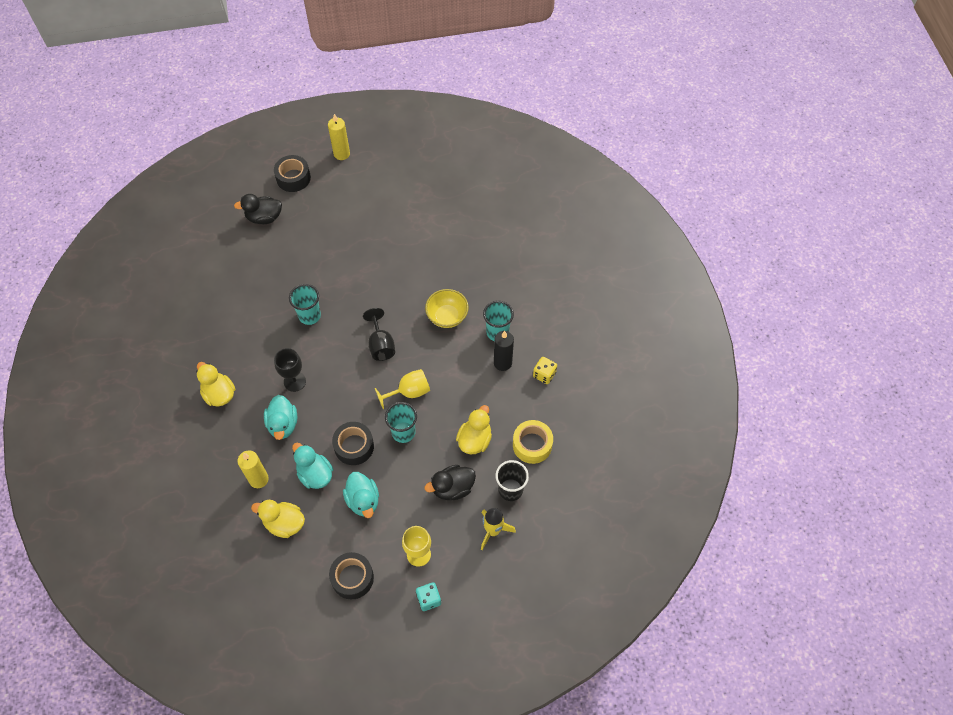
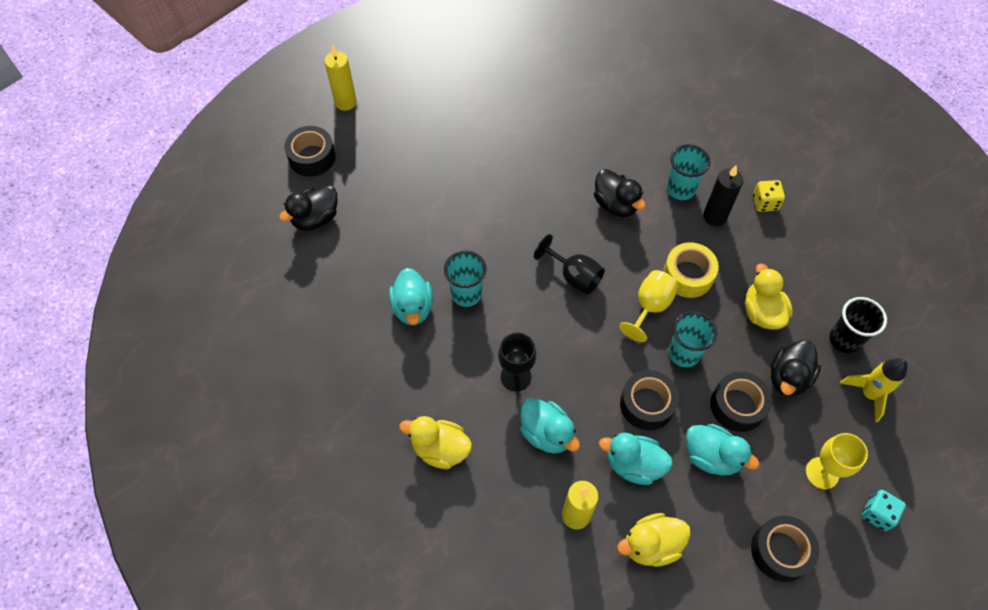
camera: 35 degrees left, 0 degrees up
(273, 304) = (412, 308): none -> turquoise duck
(406, 483) = (737, 406): none -> black tape
(447, 317) = (615, 204): yellow bowl -> black duck
(532, 445) = (820, 280): yellow tape -> yellow tape (688, 275)

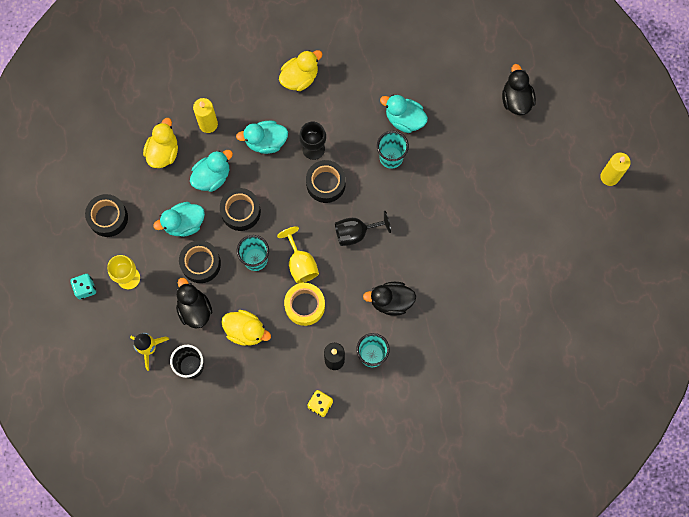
camera: 125 degrees right, 15 degrees up
(312, 157) = (572, 125): black tape -> black tape (325, 184)

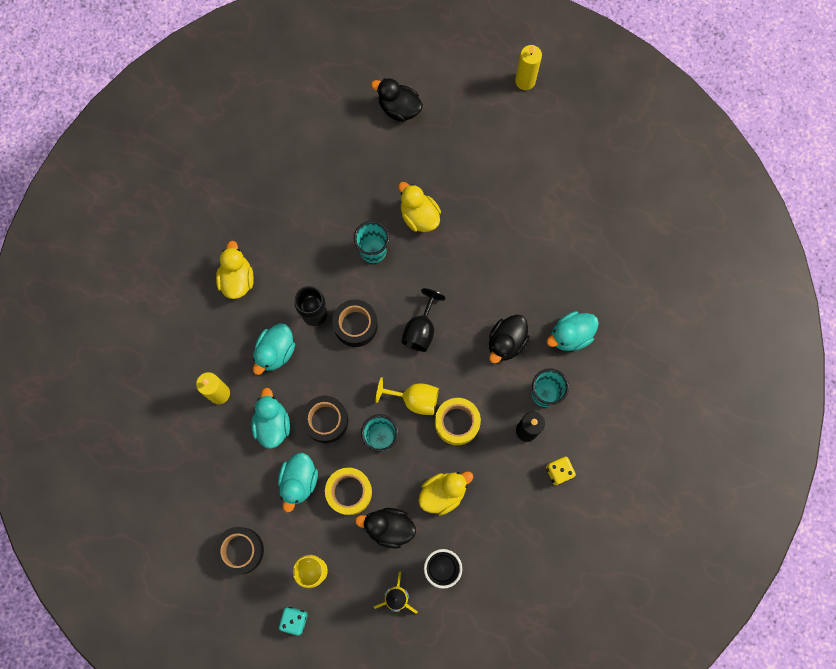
camera: 55 degrees left, 0 degrees up
(163, 151) = (214, 454): yellow duck -> yellow duck (419, 216)
(200, 263) = (349, 492): black tape -> yellow tape
(404, 119) = (346, 215): turquoise duck -> turquoise duck (570, 335)

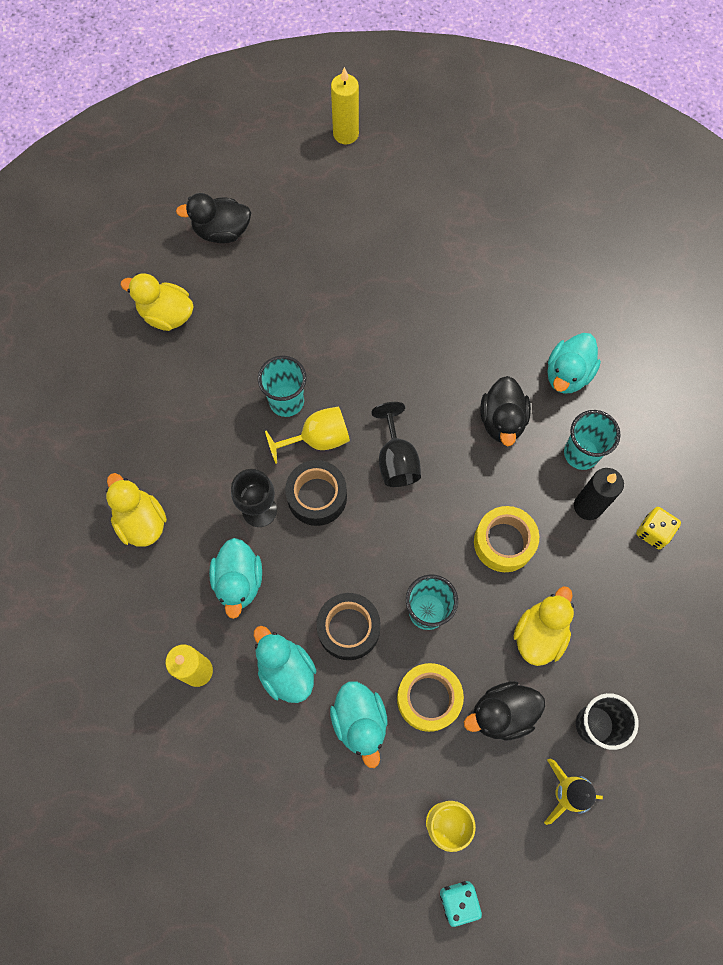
camera: 30 degrees left, 5 degrees down
(240, 550) = (338, 853): black tape -> none
(414, 399) = (438, 543): yellow goblet -> yellow goblet (318, 439)
(419, 216) = (316, 335): yellow duck -> yellow duck (166, 314)

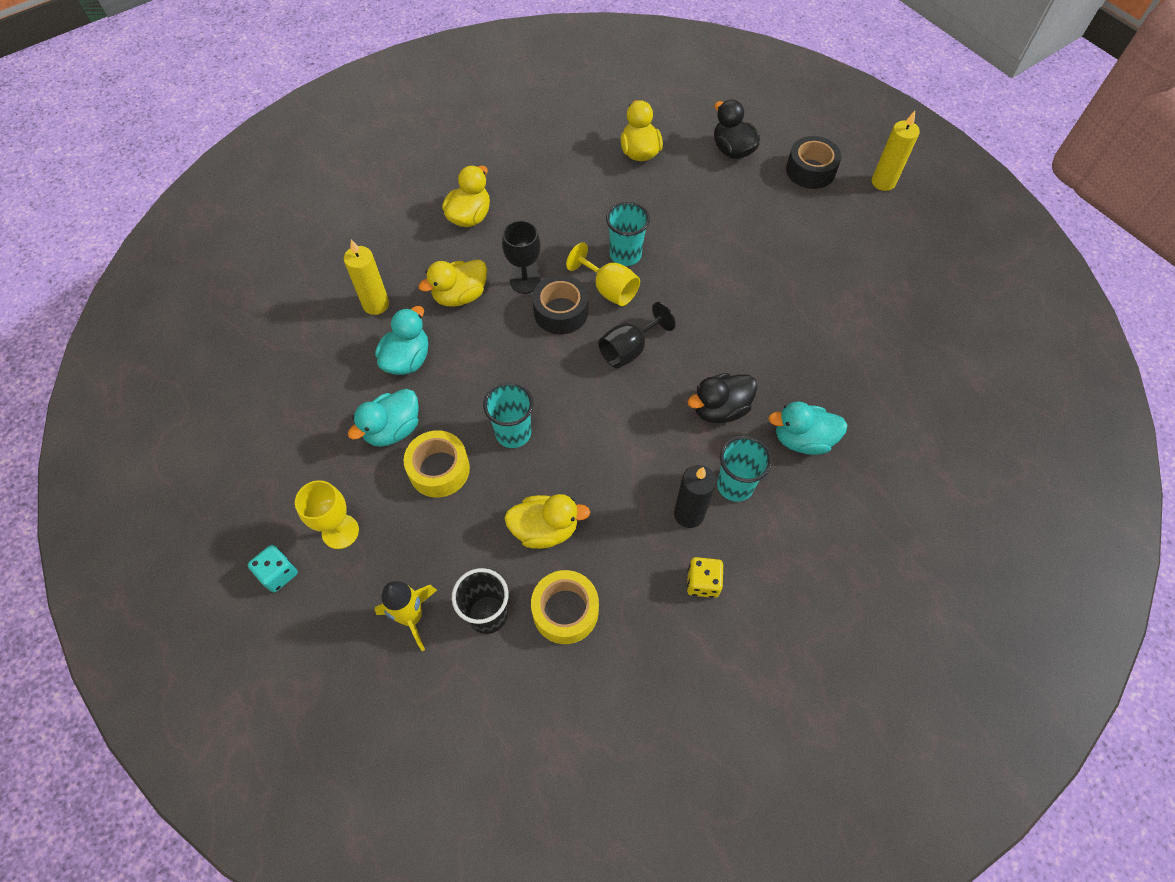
camera: 60 degrees right, 10 degrees down
(238, 581) = (460, 296): turquoise duck -> yellow duck
(348, 628) = (465, 385): black tape -> black tape (810, 170)
(502, 713) = (457, 532): black duck -> none
(504, 542) = (610, 462): yellow tape -> yellow tape (565, 611)

